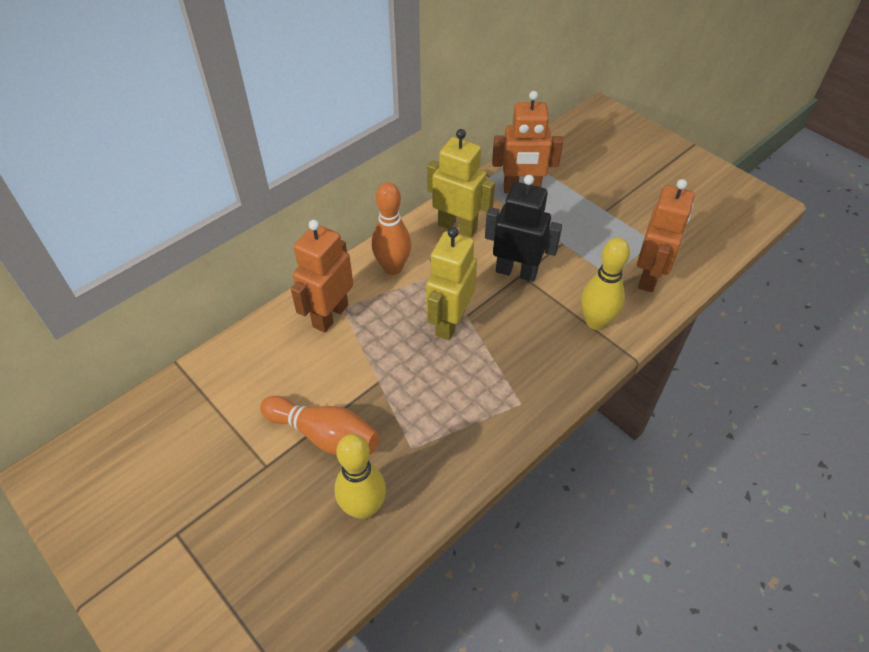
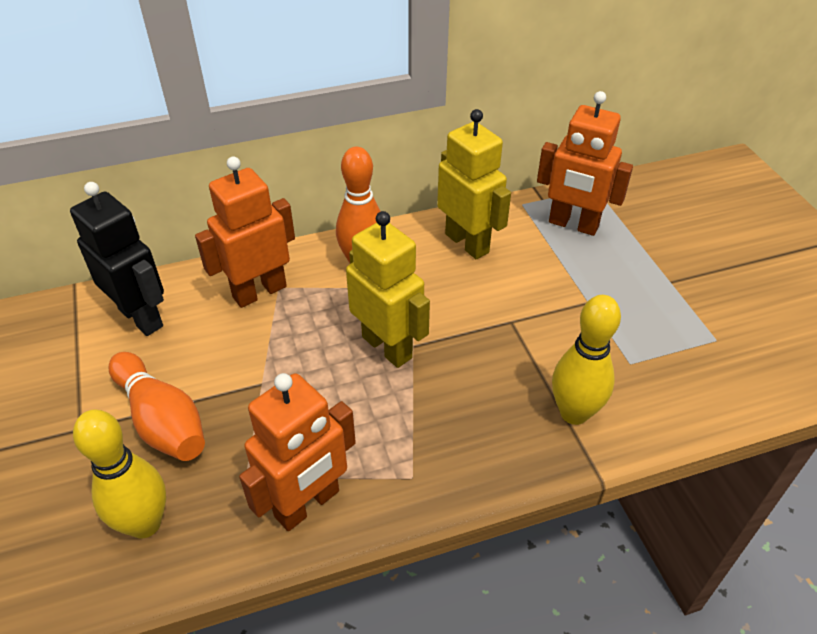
camera: 25 degrees right, 5 degrees down
(449, 322) = (387, 347): yellow robot -> yellow robot turned 90 degrees clockwise
(516, 272) = (507, 316): black robot -> black robot (141, 317)
(649, 277) = (684, 382): orange robot -> orange robot (307, 504)

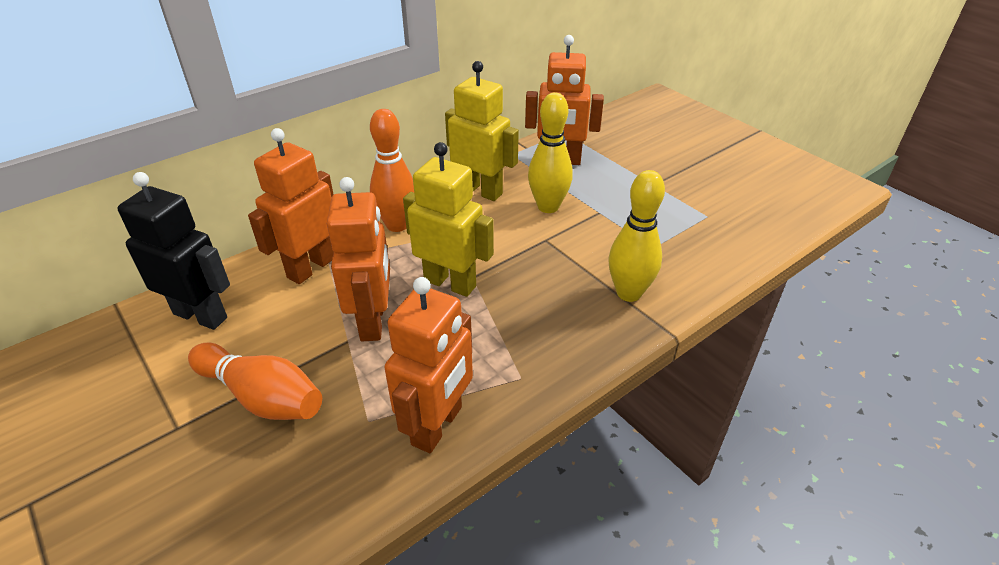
camera: 20 degrees left, 5 degrees down
(145, 524) = (284, 490): yellow bowling pin -> yellow bowling pin (548, 207)
(293, 369) = (373, 321): none -> orange robot

